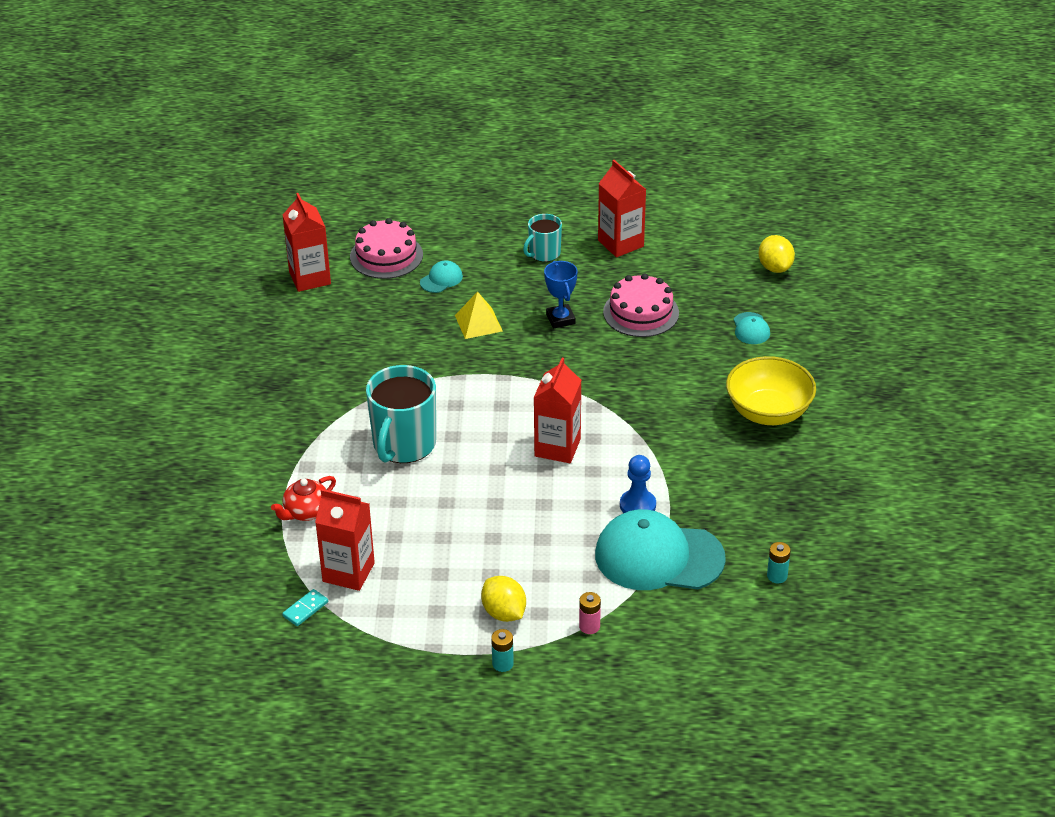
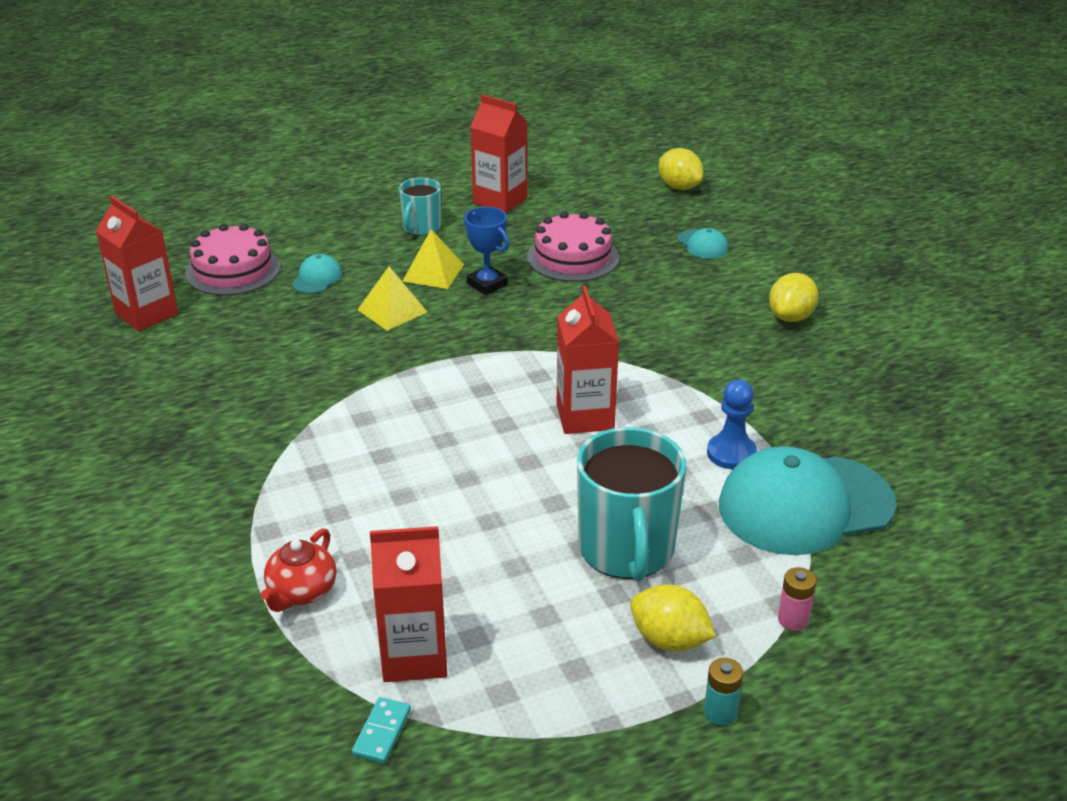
camera: 25 degrees left, 5 degrees down
(403, 444) = (387, 467): turquoise mug -> turquoise mug (626, 550)
(527, 297) = (433, 272): none -> yellow pyramid
(768, 412) = (791, 317): yellow bowl -> yellow lemon
(777, 576) = (957, 484): turquoise battery -> none

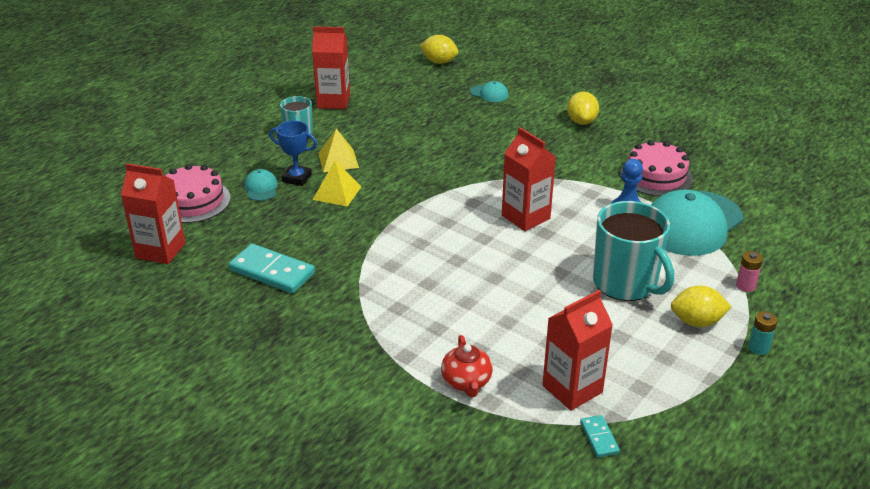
camera: 30 degrees left, 0 degrees up
(230, 378) = (272, 271): none -> turquoise domino
(487, 284) = (382, 157): blue trophy -> blue trophy (297, 178)
(573, 257) = (418, 124): pink cake -> pink cake (656, 176)

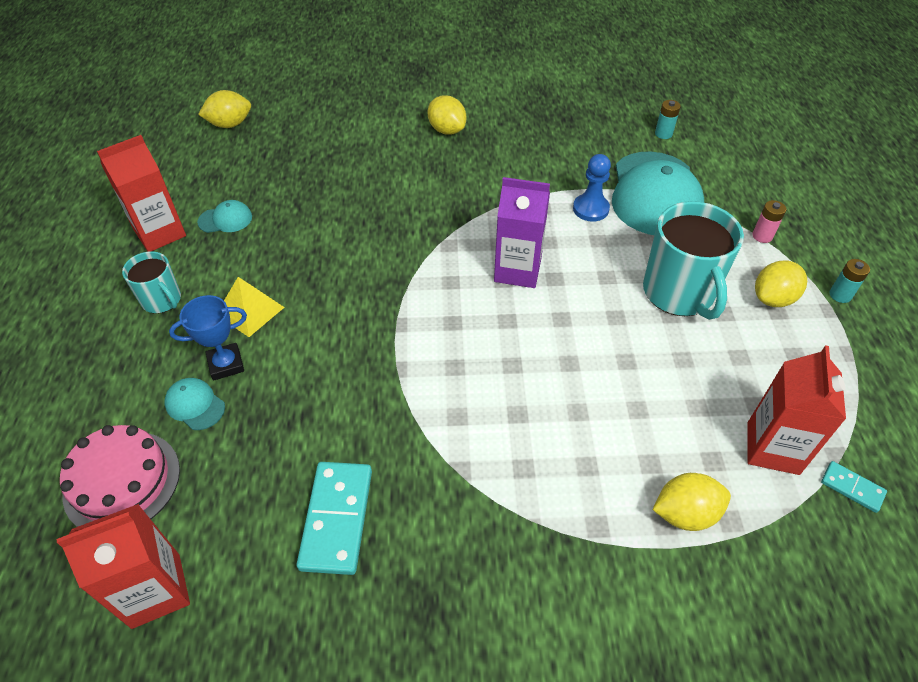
camera: 40 degrees left, 15 degrees up
(272, 271) = (336, 518): turquoise domino -> turquoise domino turned 75 degrees counterclockwise
(337, 193) = (295, 356): yellow pyramid -> none
(466, 382) = (685, 513): red teapot -> yellow lemon
(489, 93) = (325, 139): turquoise cap -> turquoise cap (225, 219)
(525, 217) = (517, 270): red carton -> purple carton
(626, 283) = (679, 293): turquoise mug -> turquoise mug turned 60 degrees clockwise
(656, 176) = (573, 158): pink cake -> none
(755, 192) = (663, 134): none -> turquoise battery

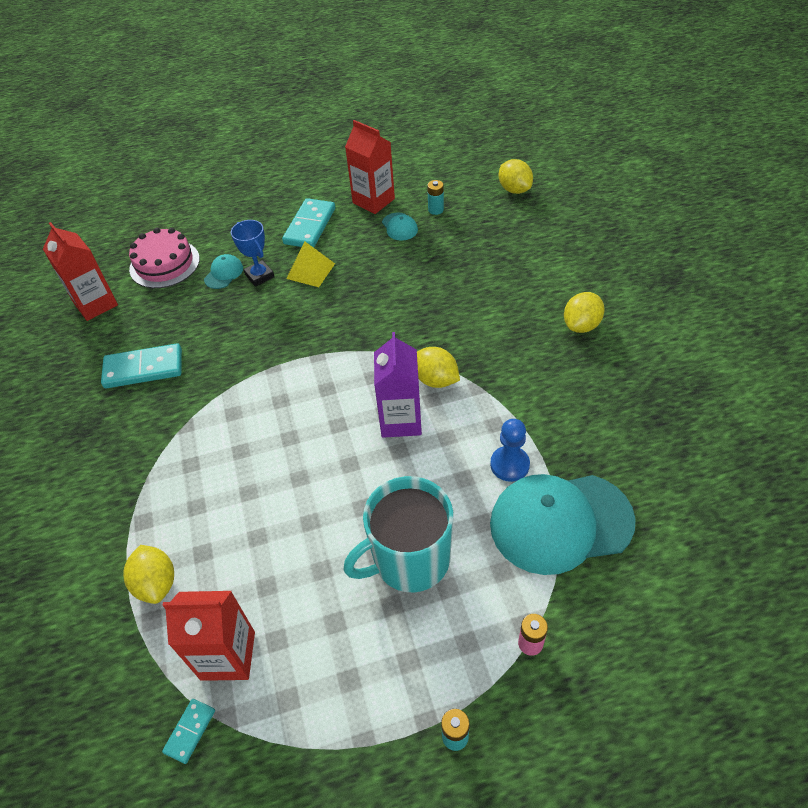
camera: 80 degrees right, 0 degrees up
(162, 300) = (309, 226): turquoise mug -> turquoise domino
(663, 134) = (682, 520): turquoise battery -> turquoise battery (436, 210)
(773, 298) = (427, 656): yellow lemon -> yellow lemon (435, 380)

